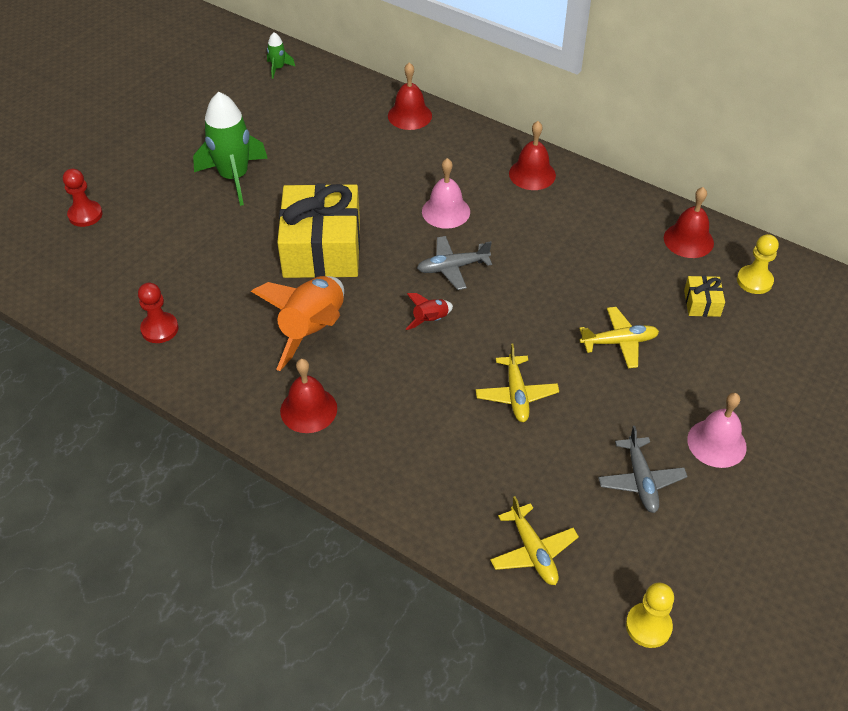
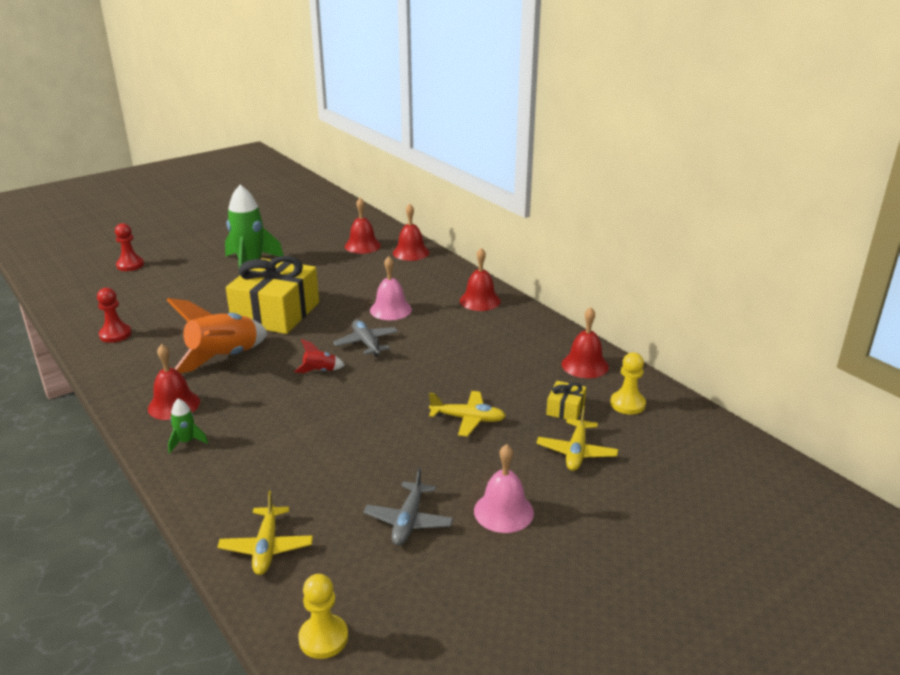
camera: 20 degrees right, 20 degrees down
(278, 68) = (337, 214): green rocket -> green rocket (186, 442)
(346, 117) = (362, 246): none -> red bell
(452, 267) = (366, 343): grey plane -> grey plane turned 60 degrees clockwise
(516, 394) = (348, 434): yellow plane -> yellow plane (576, 452)

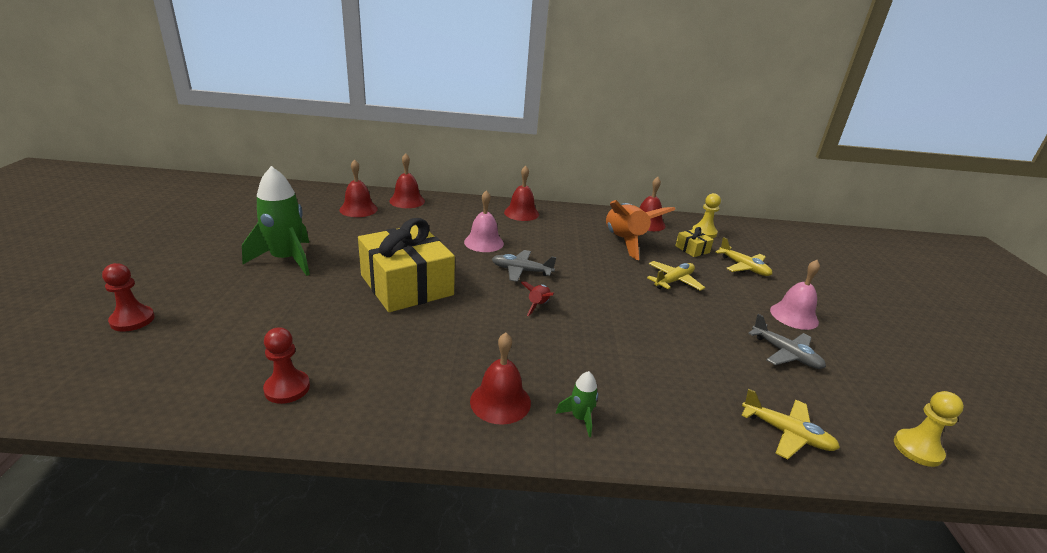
camera: 55 degrees left, 0 degrees up
(224, 358) = (449, 340): orange rocket -> orange rocket (625, 242)

